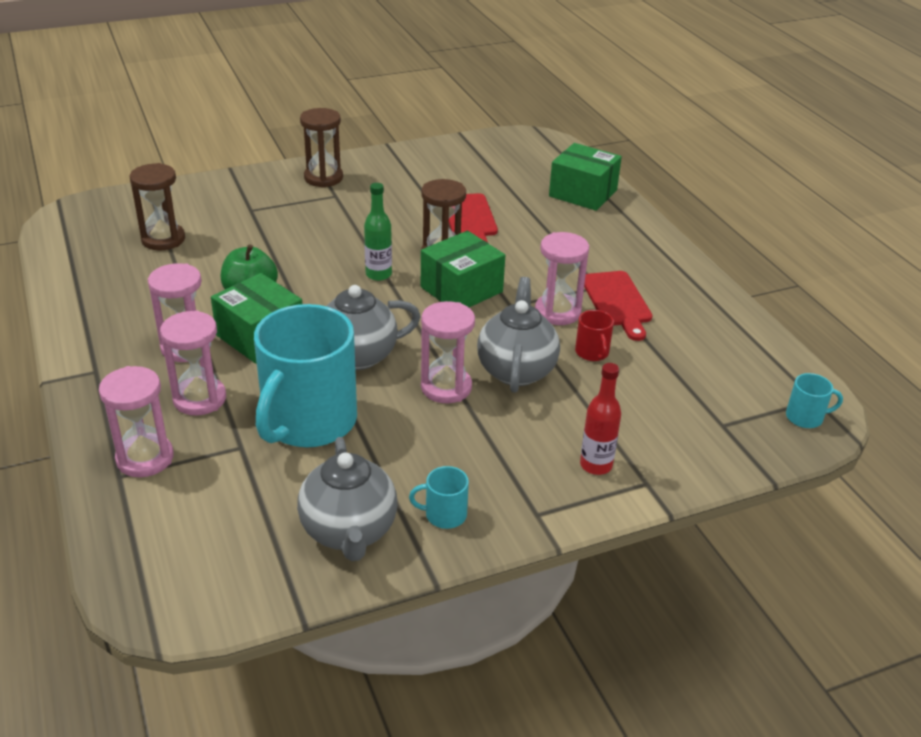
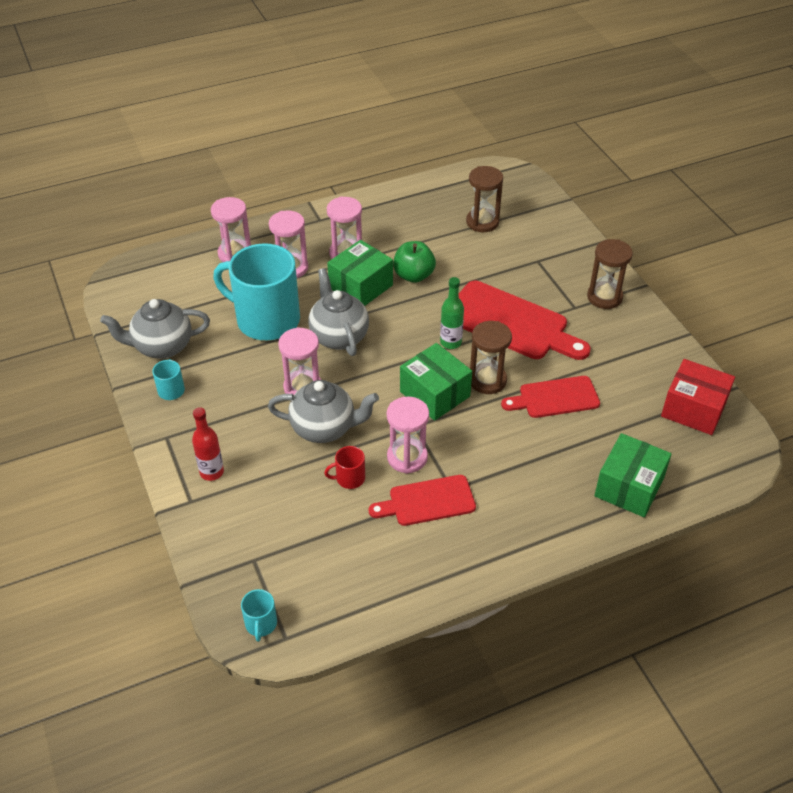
camera: 90 degrees right, 10 degrees up
(352, 234) = (511, 323): none -> red cutting board
(486, 153) = (693, 409): none -> red box

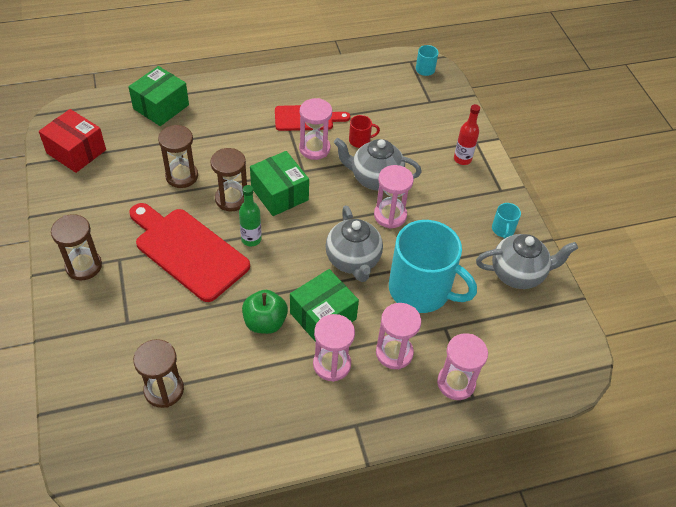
camera: 175 degrees left, 5 degrees up
(555, 398) = (182, 176): red cutting board -> brown hourglass

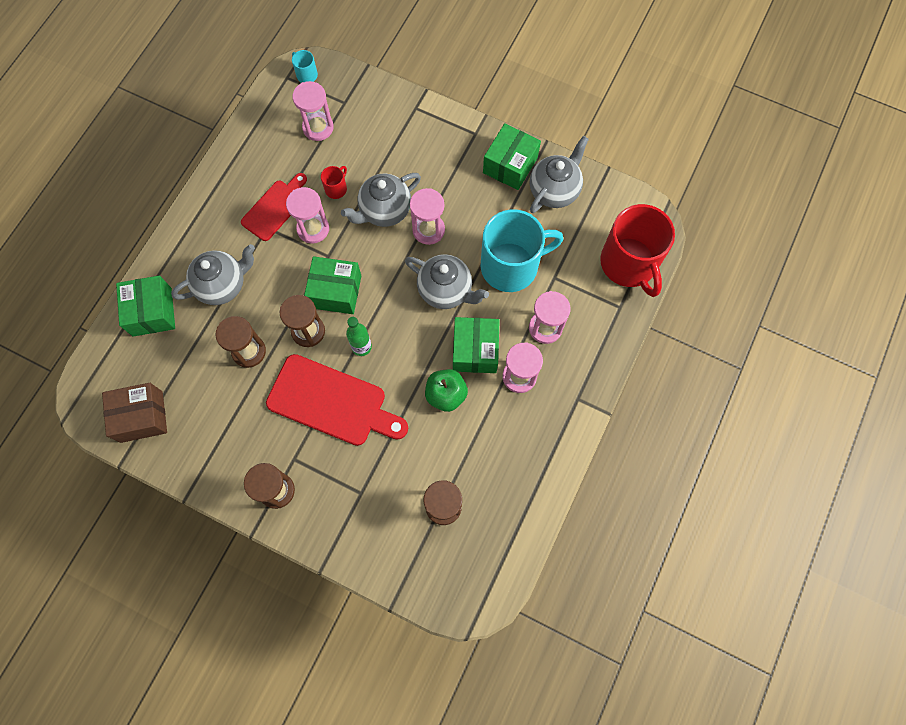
camera: 45 degrees left, 20 degrees up
(76, 151) = (141, 416): red box -> brown box
(188, 251) = (332, 402): red cutting board -> red cutting board turned 150 degrees counterclockwise
(218, 129) = (222, 285): none -> grey teapot
(456, 383) = (601, 308): pink hourglass -> pink hourglass (318, 127)
(462, 159) = (423, 132): red bottle -> none
(503, 229) = (510, 165): turquoise mug -> green box
(519, 376) = (629, 264): none -> red mug

